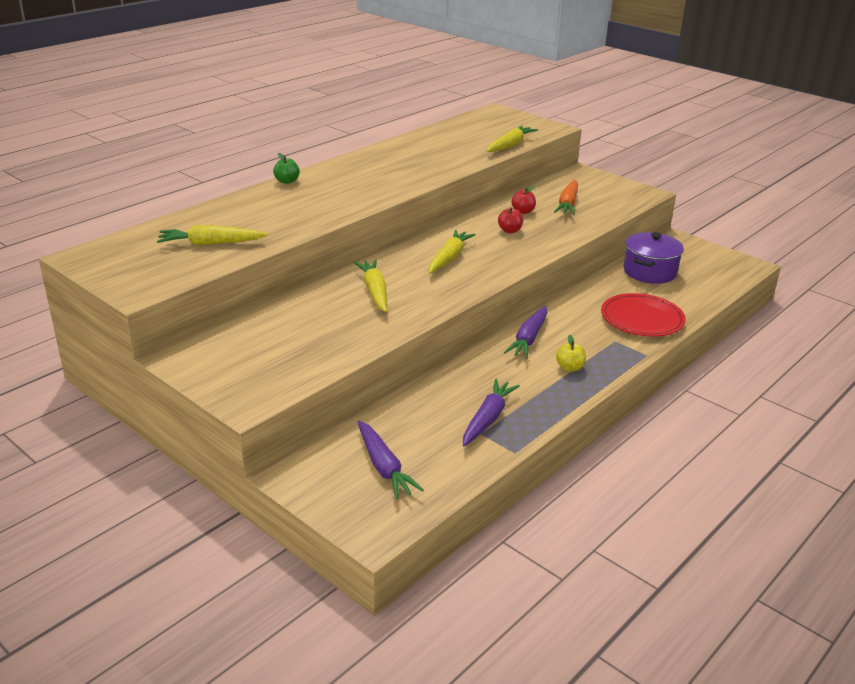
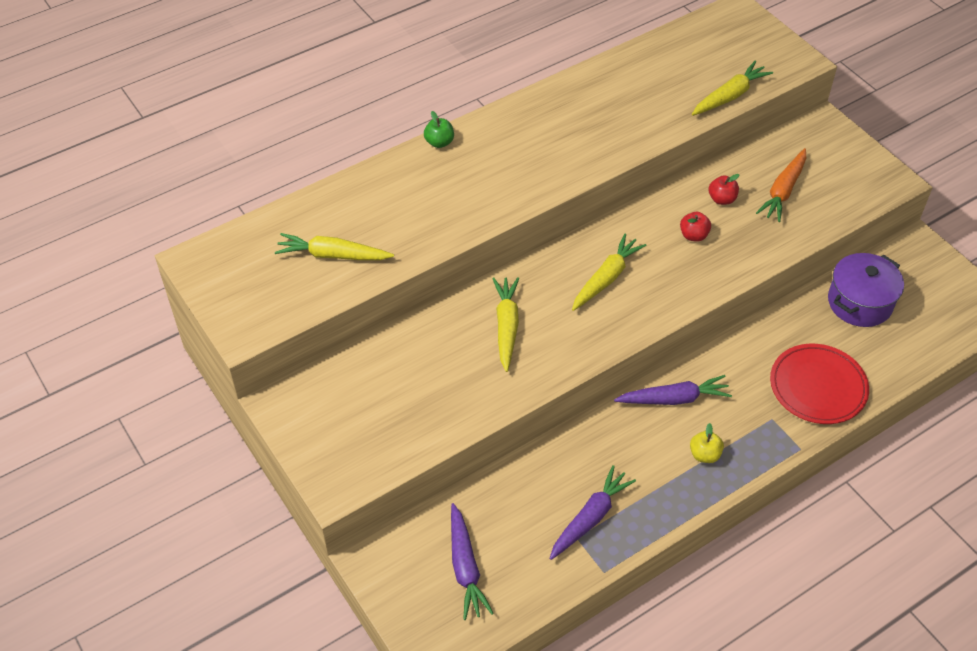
camera: 15 degrees right, 20 degrees up
(528, 338) = (673, 399): purple carrot -> purple carrot turned 135 degrees counterclockwise

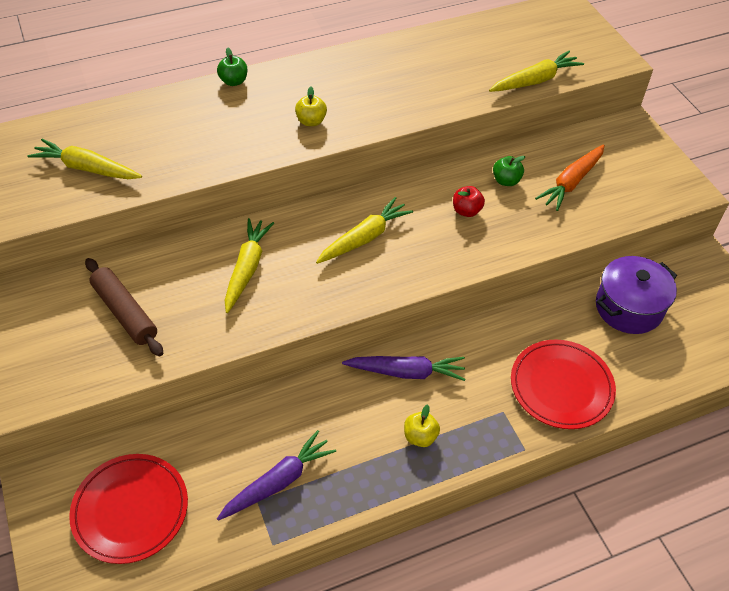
camera: 10 degrees right, 0 degrees up
(407, 388) = (125, 312): none -> brown rolling pin
(465, 567) = (130, 510): purple carrot -> red plate
(530, 172) = (311, 121): none -> yellow apple
(721, 199) = (506, 181): red apple -> green apple

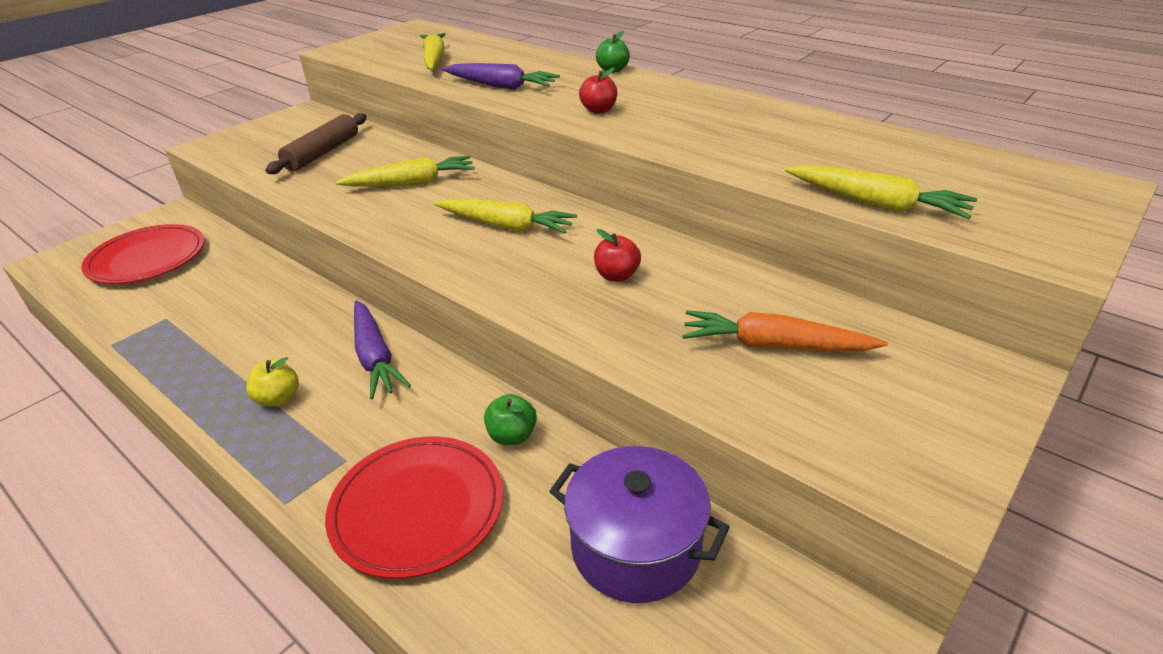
camera: 65 degrees right, 15 degrees down
(278, 482) = (191, 322): purple carrot -> purple carrot (501, 86)
(311, 121) = (599, 110): yellow apple -> red apple
(506, 181) = (708, 289): green apple -> green apple (512, 436)

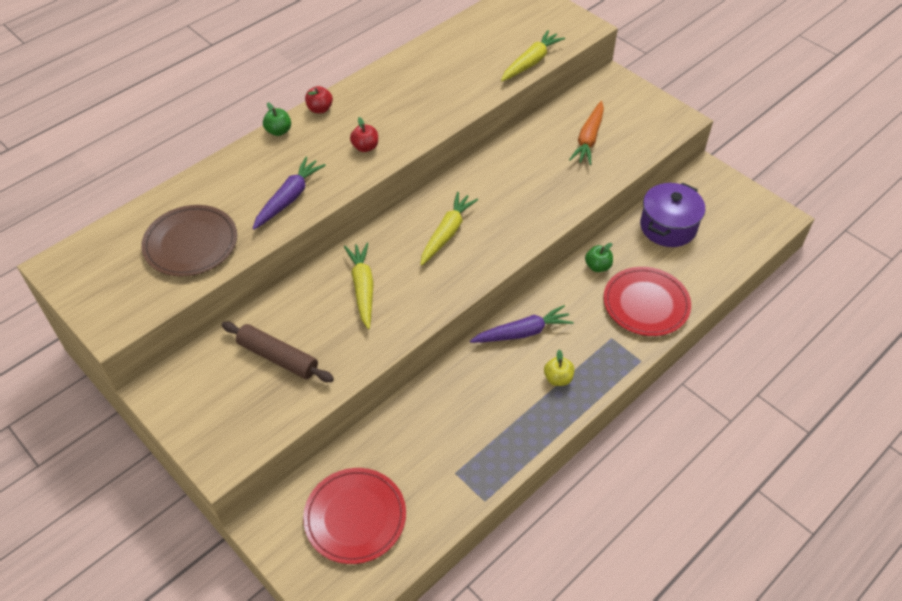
camera: 85 degrees left, 15 degrees up
(434, 59) = (191, 244): yellow carrot -> brown plate
(617, 276) = (518, 186): red apple -> red apple (320, 109)

